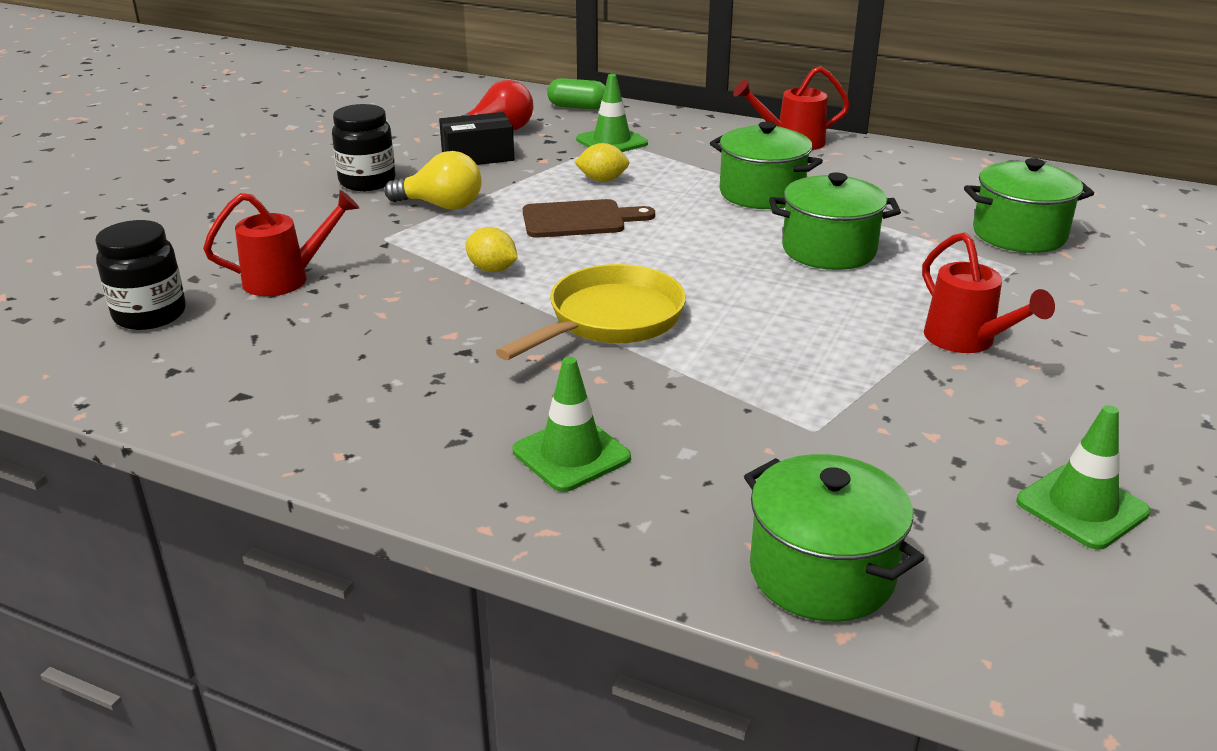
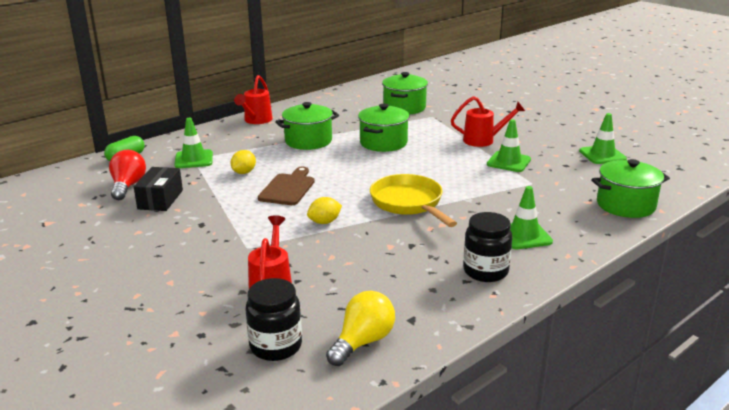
camera: 65 degrees left, 5 degrees down
(367, 182) = (151, 241): black jar -> black jar (485, 271)
(441, 206) = (222, 222): yellow light bulb -> yellow light bulb (363, 342)
(891, 387) = (508, 162): none -> green traffic cone

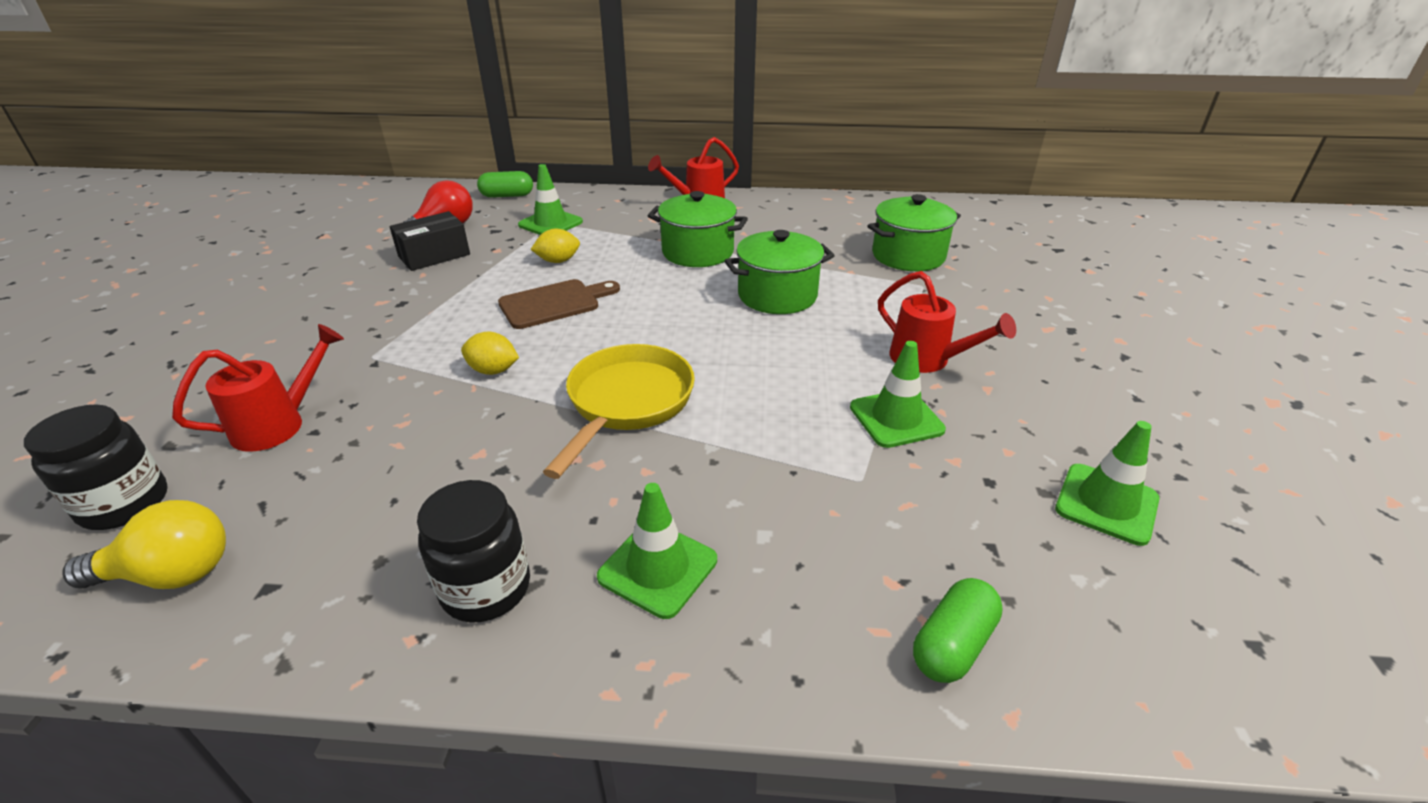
camera: 45 degrees right, 10 degrees up
(625, 205) = (952, 644): green pot -> green capsule

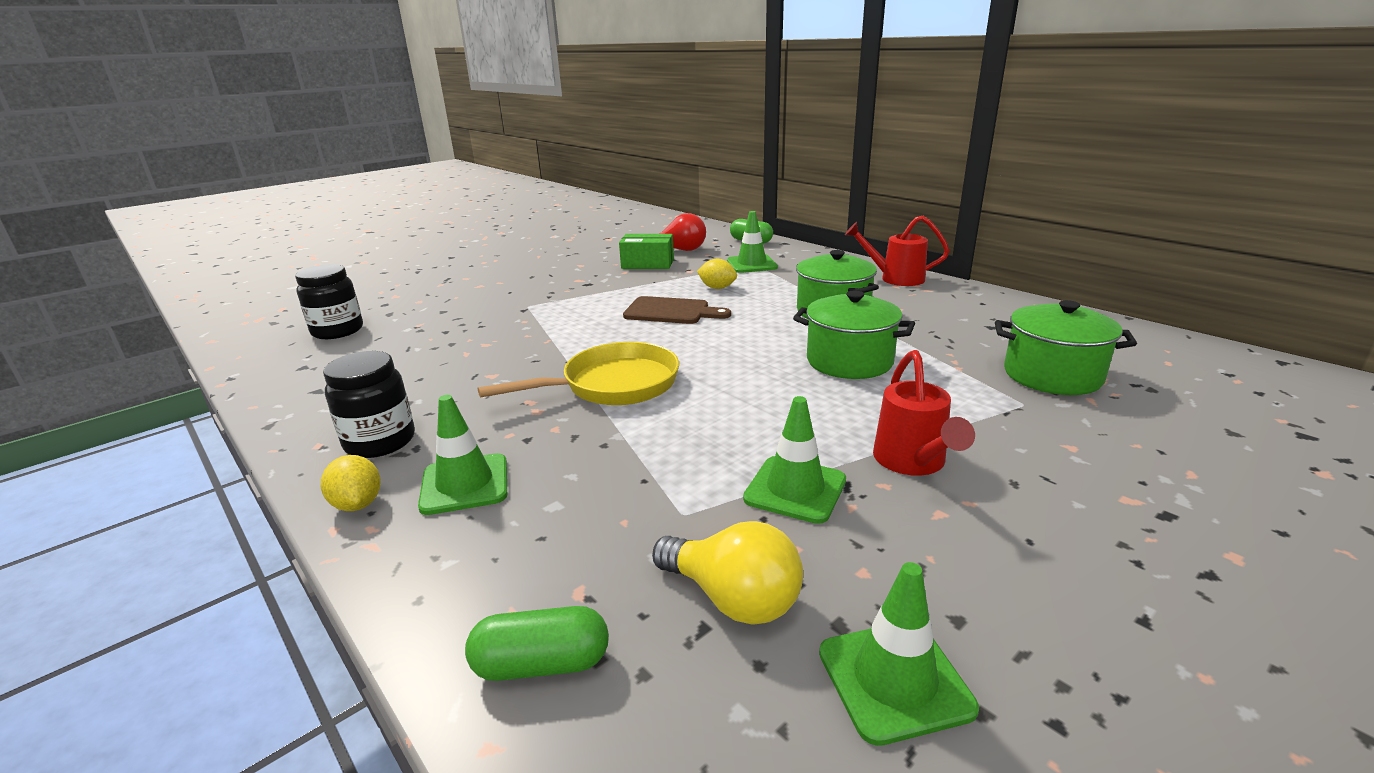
camera: 45 degrees right, 10 degrees down
(171, 574) = (303, 367): yellow light bulb -> yellow light bulb (733, 599)
(278, 425) = (438, 322): red watering can -> none
(434, 255) = (647, 264): black box -> green box
(493, 370) = (572, 336): yellow lemon -> yellow lemon (358, 504)

